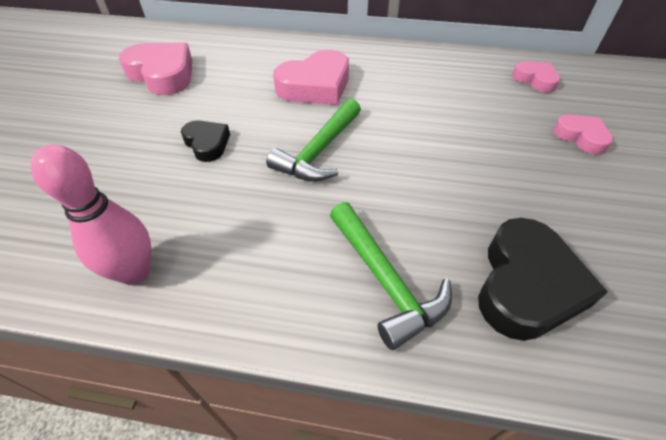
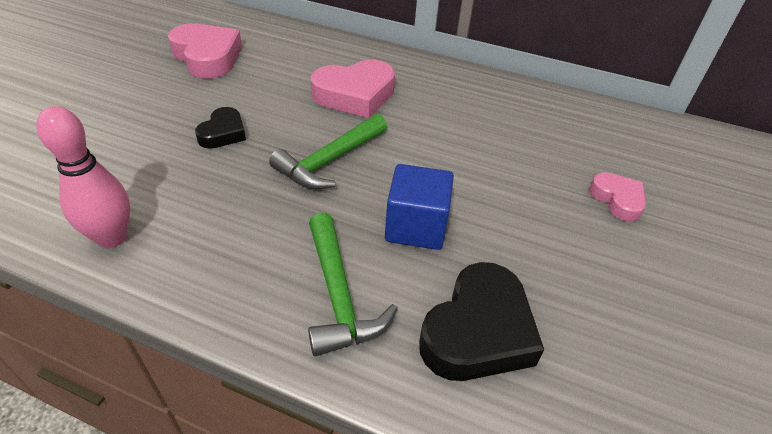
camera: 10 degrees right, 5 degrees down
(207, 144) = (223, 133): black heart -> black heart turned 45 degrees clockwise
(425, 197) = (416, 226): none -> blue cube
(535, 80) = (598, 130): pink heart -> none

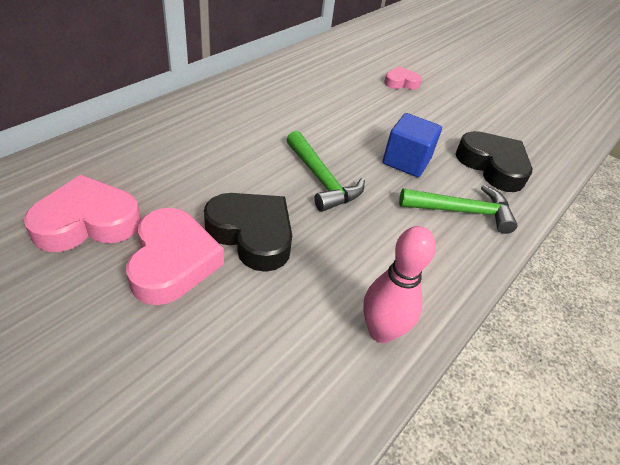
camera: 75 degrees left, 0 degrees up
(223, 133) = (252, 234): black heart -> black heart, size x1.75
(355, 95) = (234, 142): pink heart -> pink heart (173, 262)

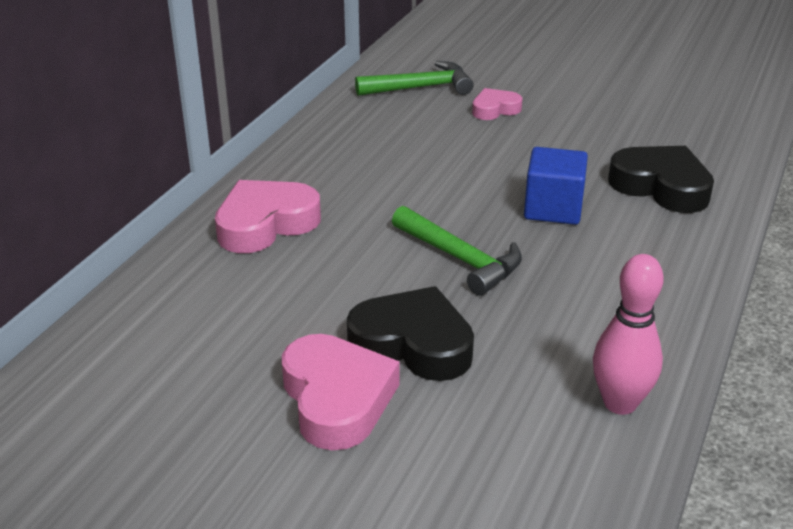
camera: 10 degrees left, 10 degrees down
(87, 222) = (202, 385): pink heart -> pink heart (265, 224)
(462, 211) = (649, 250): green hammer -> green hammer (421, 87)

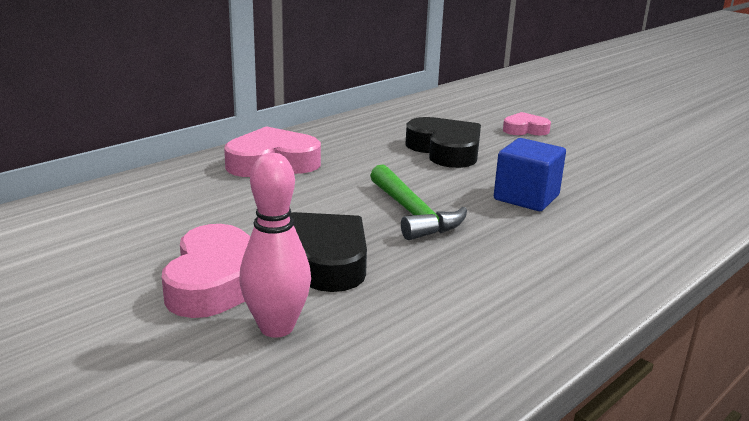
camera: 20 degrees right, 10 degrees down
(421, 87) = (472, 108): green hammer -> none
(620, 403) = (479, 349): pink bowling pin -> pink bowling pin (276, 327)
(661, 186) = (644, 202): black heart -> black heart (445, 150)

